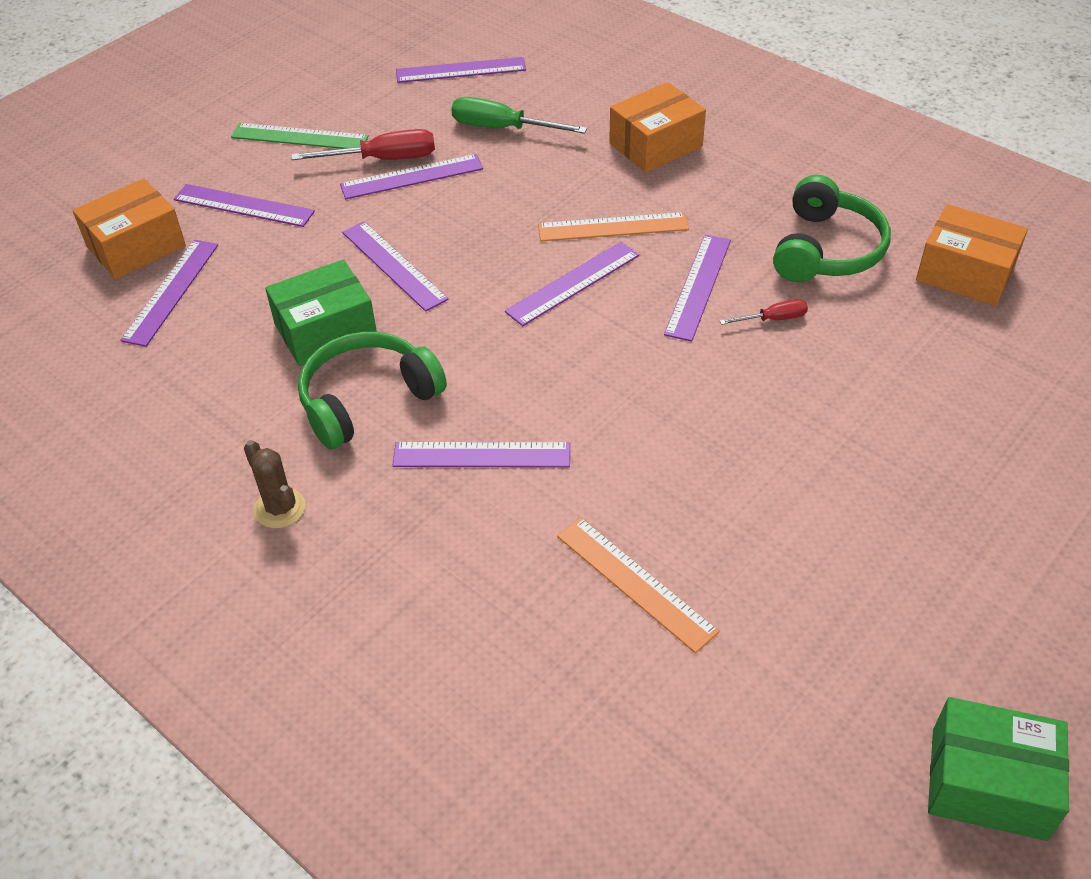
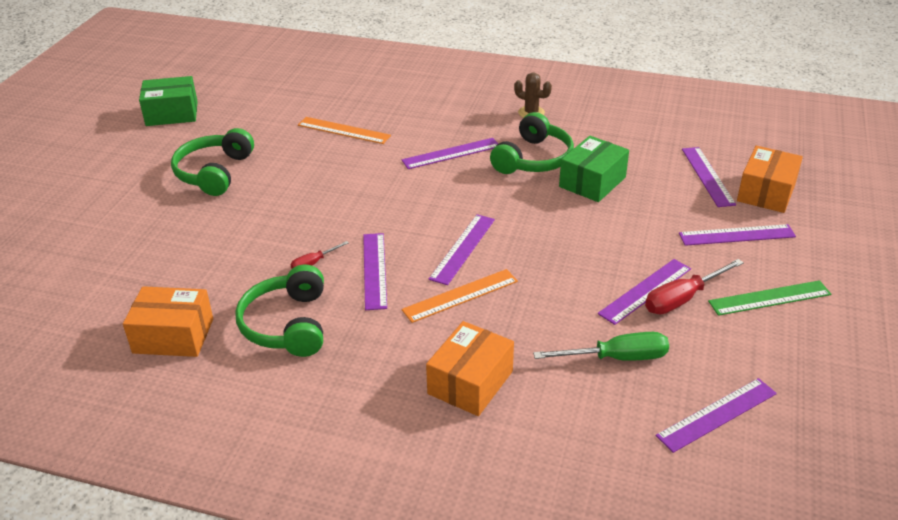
camera: 155 degrees right, 10 degrees down
(393, 265) = (591, 227): purple ruler -> none
(899, 547) = (214, 172): none -> green headphones

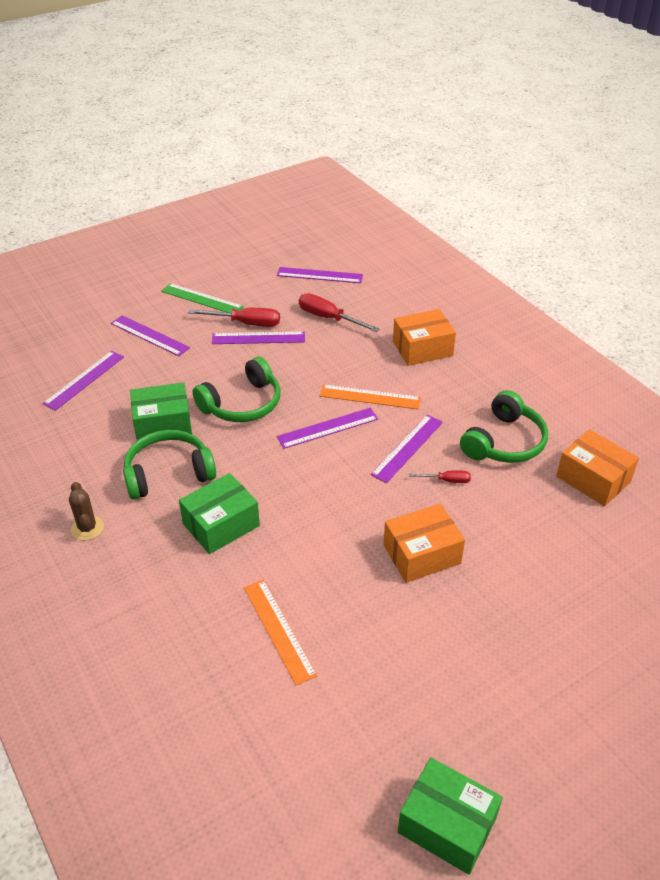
camera: 140 degrees left, 5 degrees up
(214, 172) = (461, 652): green headphones -> green headphones (242, 404)
(451, 153) = (221, 525): purple ruler -> green box
(616, 358) = (329, 318): green screwdriver -> red screwdriver
(766, 192) = (77, 348): orange box -> orange box (422, 554)

